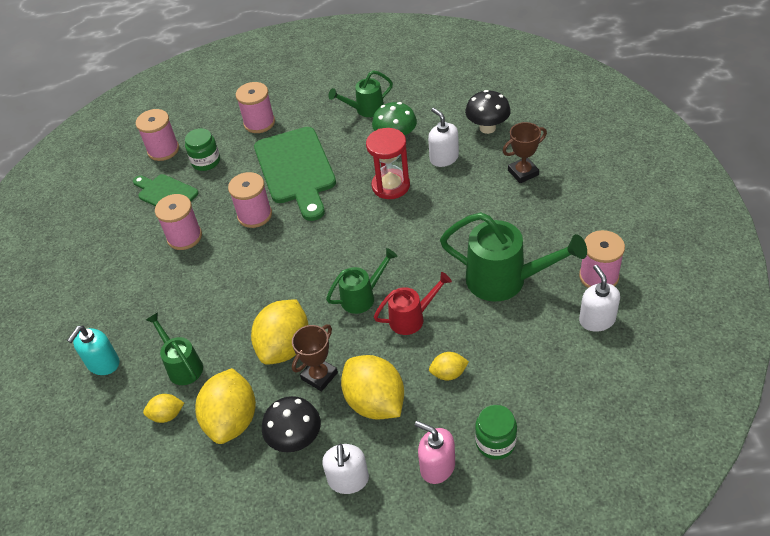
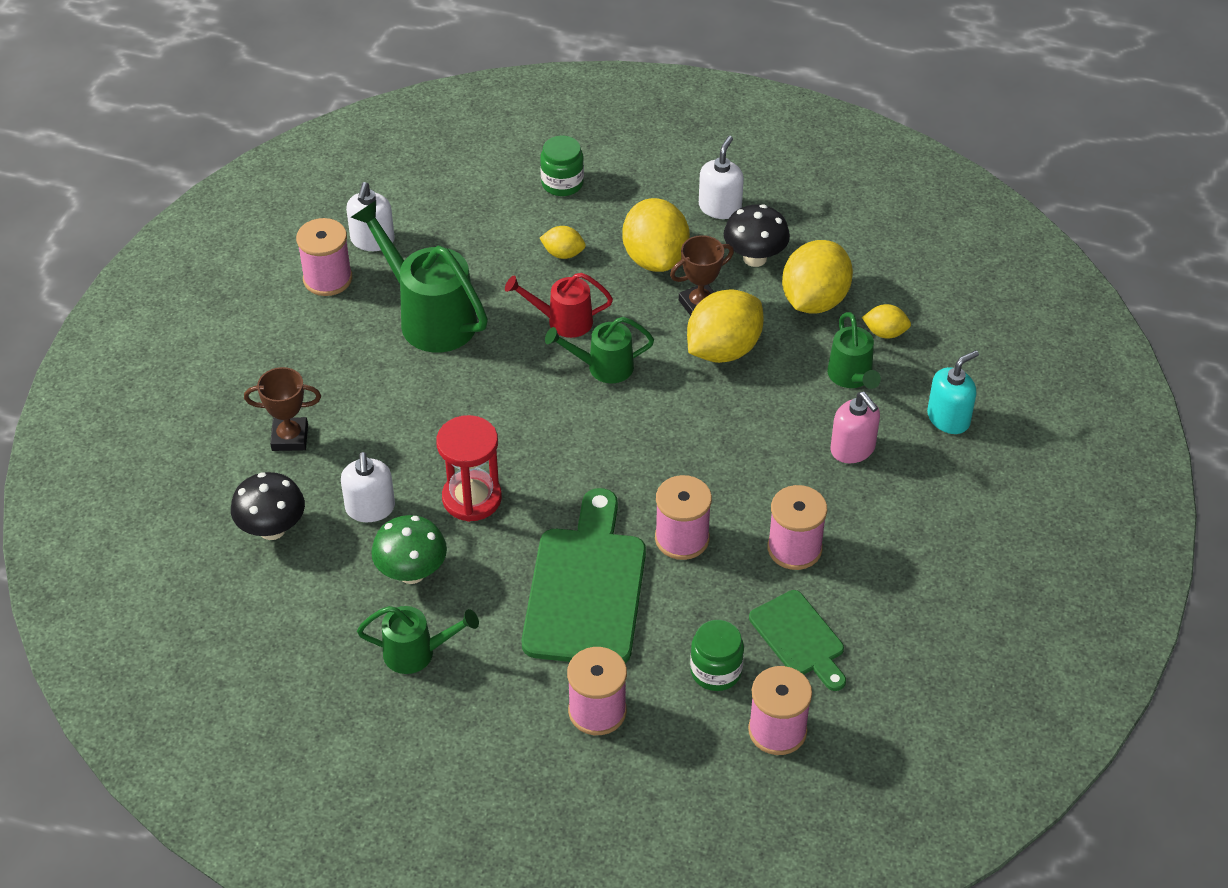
camera: 160 degrees left, 0 degrees up
(437, 466) = (630, 186): pink soap dispenser -> pink soap dispenser (853, 449)

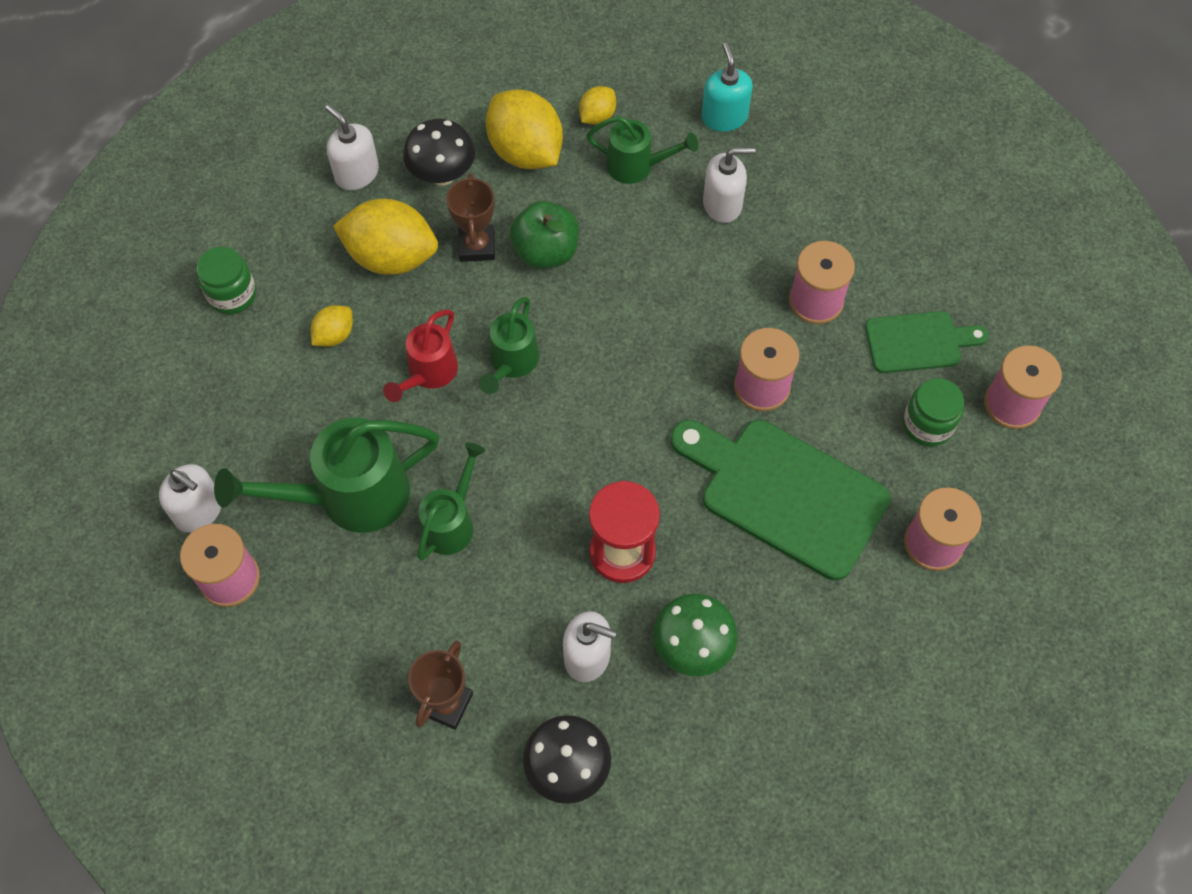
camera: 65 degrees left, 15 degrees up
(417, 653) = (797, 681): green watering can -> green watering can (451, 522)
(723, 349) = (546, 252): yellow lemon -> green apple
(853, 449) = (722, 204): pink soap dispenser -> white soap dispenser

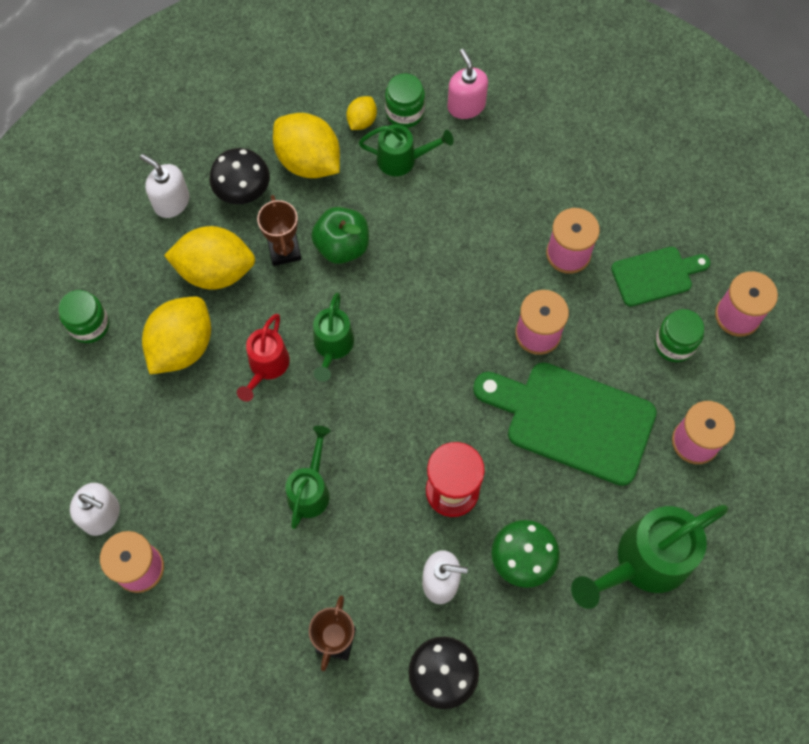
camera: 10 degrees left, 5 degrees up
(334, 335) = (182, 346): yellow lemon -> yellow lemon, size x2.02
(350, 496) = (223, 482): green watering can -> green watering can (643, 562)
(650, 114) = (404, 112): none -> green jar
(722, 204) = (478, 182): white soap dispenser -> none
(724, 117) = (466, 106): turquoise soap dispenser -> pink soap dispenser

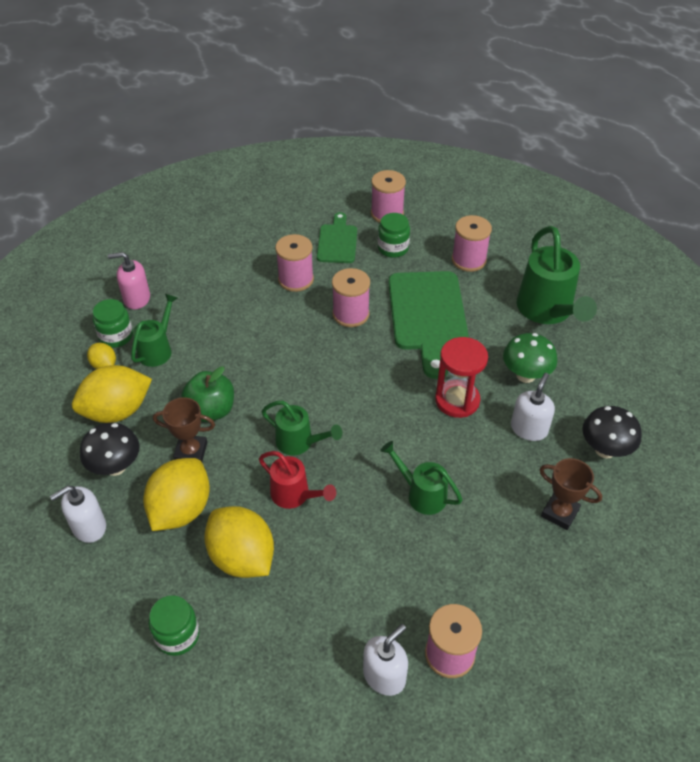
camera: 70 degrees left, 20 degrees down
(572, 420) = (427, 316): green cutting board -> green cutting board turned 45 degrees counterclockwise

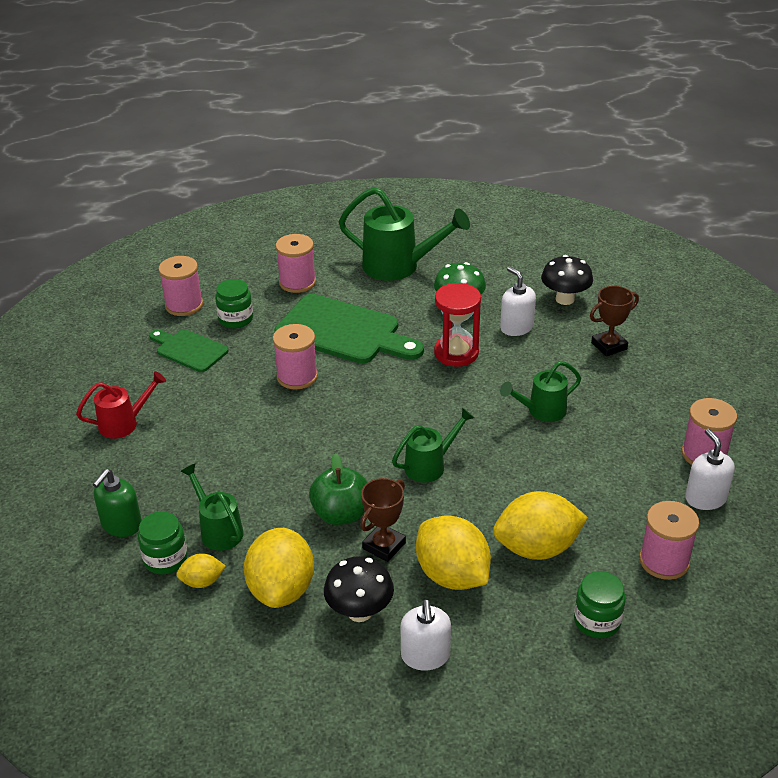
camera: 60 degrees left, 10 degrees down
(136, 298) = (121, 525): pink soap dispenser -> green soap dispenser
(294, 495) = (489, 489): red watering can -> red watering can (124, 423)
(296, 279) = (214, 396): pink spool -> pink spool (664, 561)

